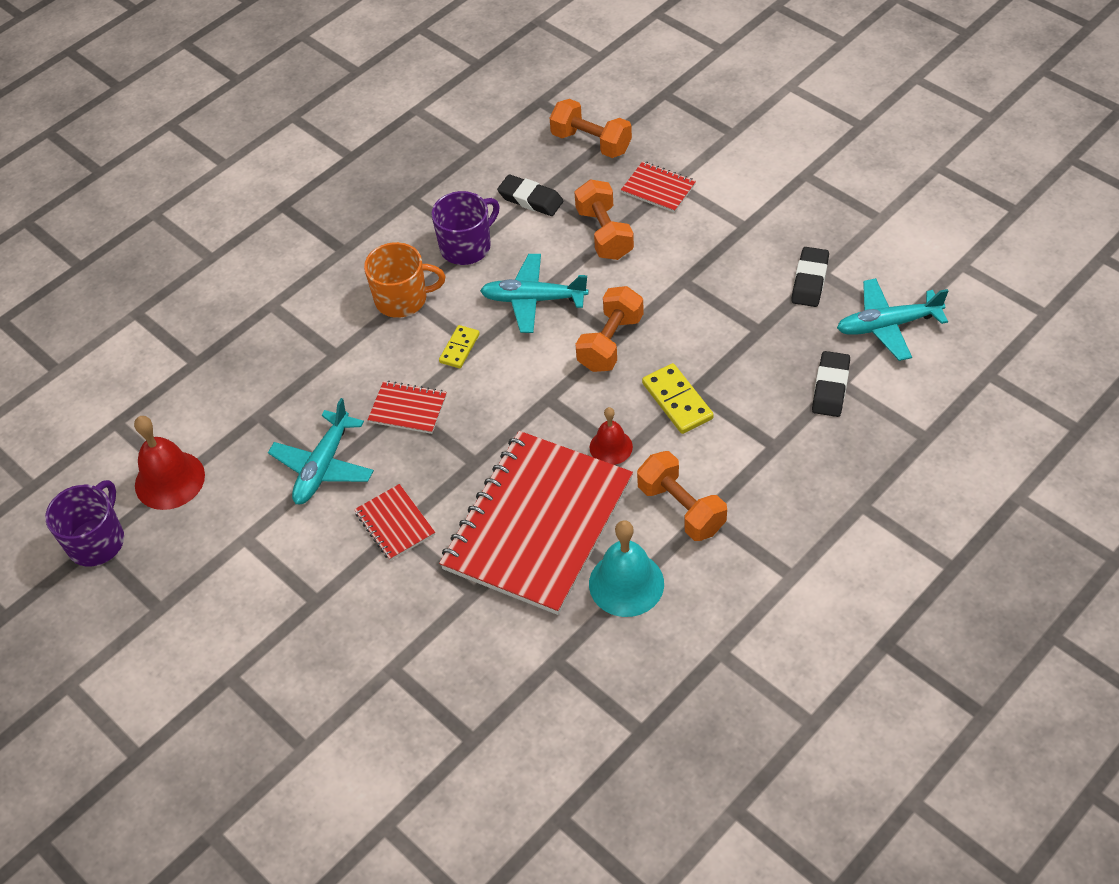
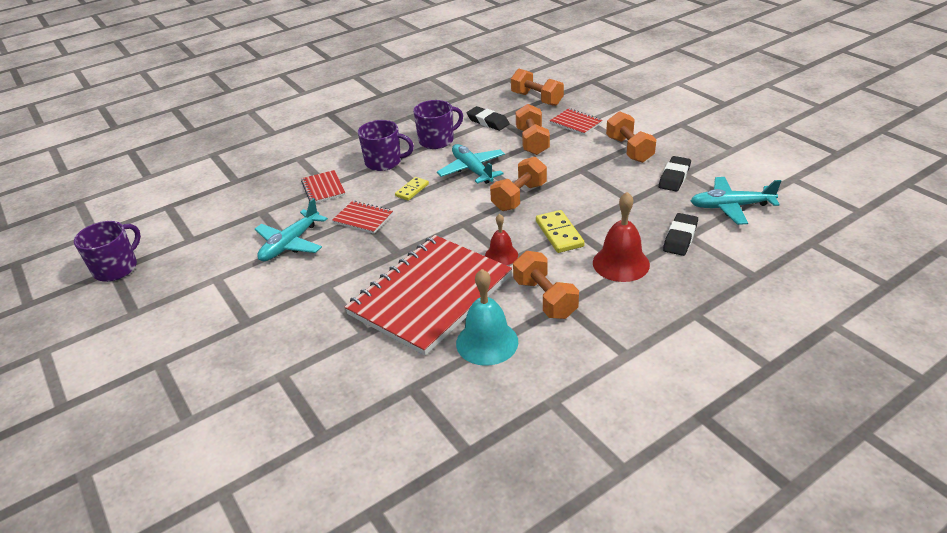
camera: 10 degrees right, 15 degrees down
(169, 480) = (184, 240): red bell -> red bell (621, 263)
(395, 524) = (325, 282): red notebook -> red notebook (323, 188)
(402, 299) = (384, 162): orange mug -> purple mug
(533, 299) = (472, 170): turquoise plane -> turquoise plane turned 45 degrees clockwise
(742, 234) = (629, 149): none -> orange dumbbell

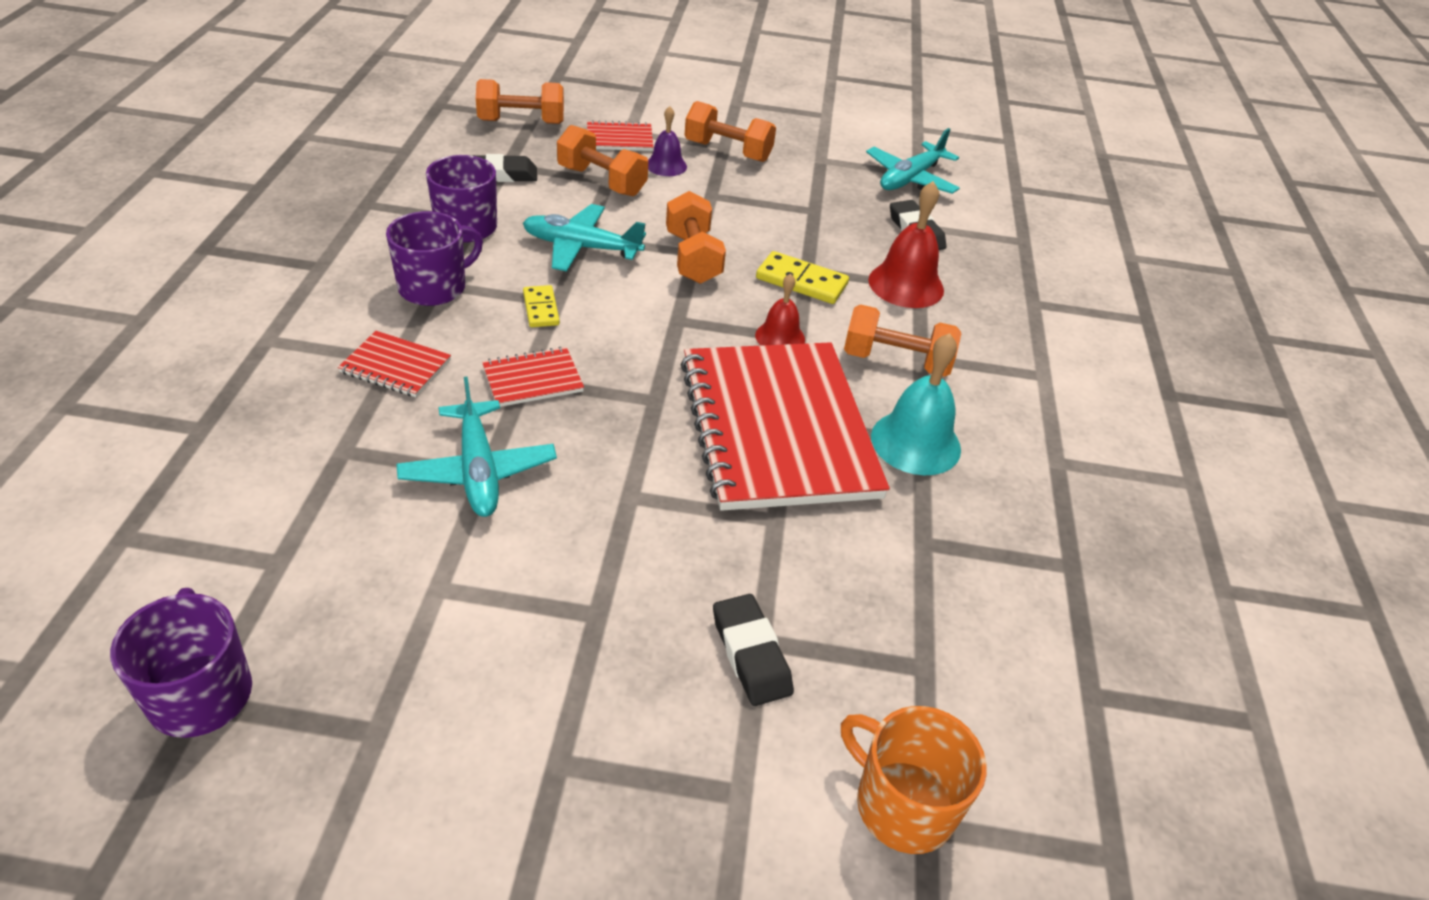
camera: 55 degrees left, 5 degrees up
(227, 476) = (902, 804): none -> orange mug
(580, 145) = (666, 165): none -> purple bell
(674, 177) = (817, 167): black eraser -> black eraser (751, 654)

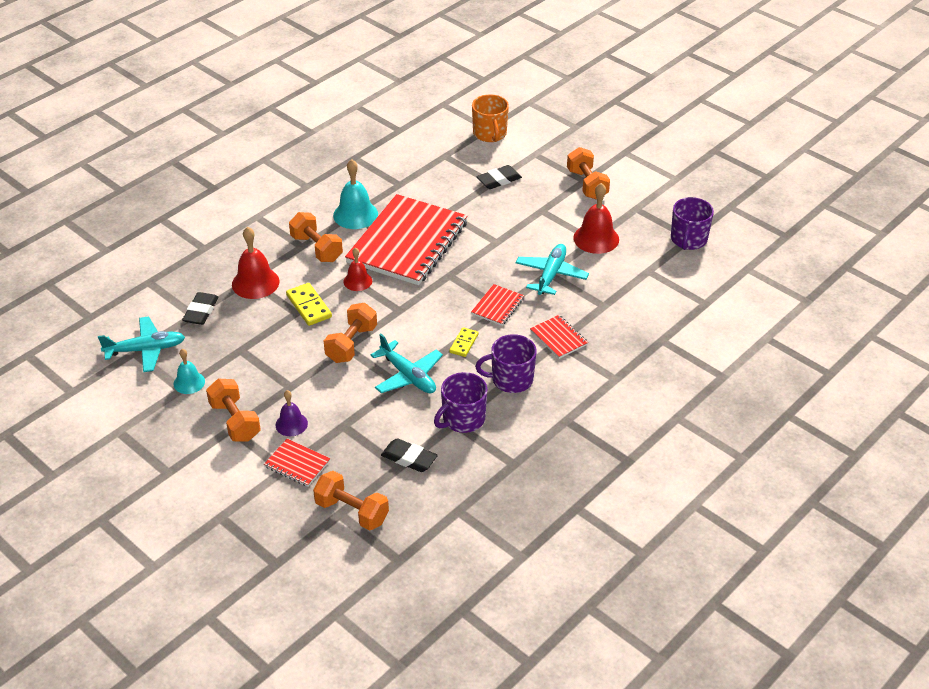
camera: 140 degrees left, 0 degrees up
(432, 593) = (596, 238): none -> red bell
(532, 379) = (498, 306): red notebook -> red notebook turned 75 degrees counterclockwise
(602, 181) = (348, 426): orange dumbbell -> orange dumbbell (587, 184)
(751, 654) = (499, 180): black eraser -> black eraser turned 45 degrees clockwise
(821, 166) = (189, 382): none -> turquoise bell

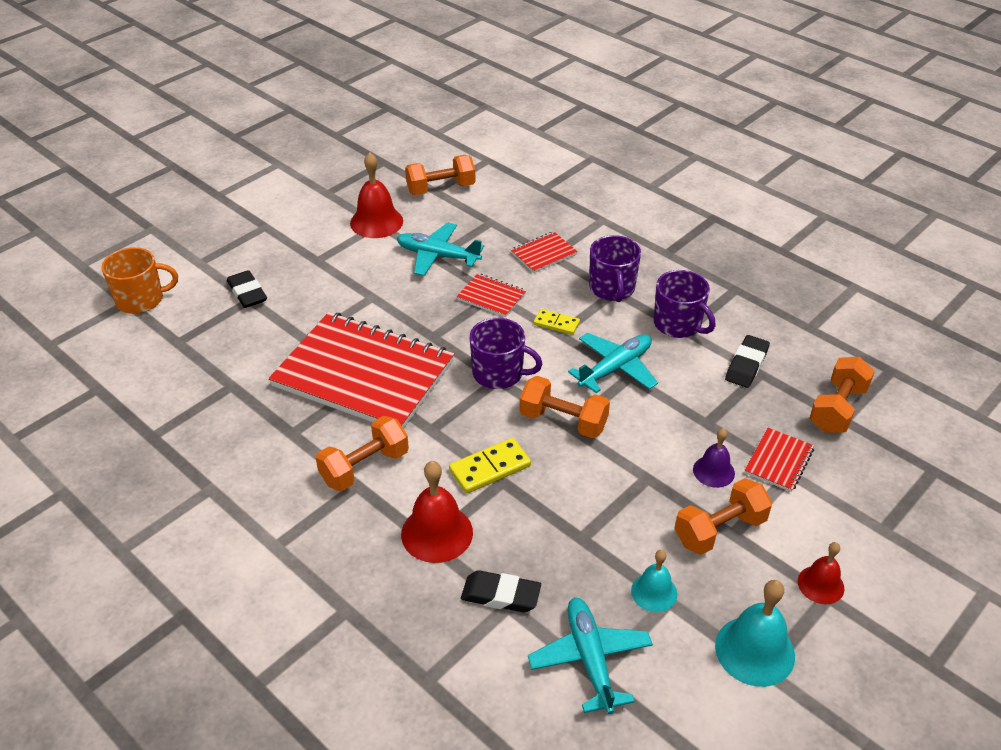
camera: 90 degrees left, 0 degrees up
(355, 214) = (293, 428): turquoise bell -> turquoise bell (755, 650)
(357, 281) = (439, 420): red bell -> red bell (820, 584)
(587, 184) = (274, 224): orange dumbbell -> orange dumbbell (441, 188)
(688, 239) = (387, 162): purple mug -> purple mug (499, 374)

